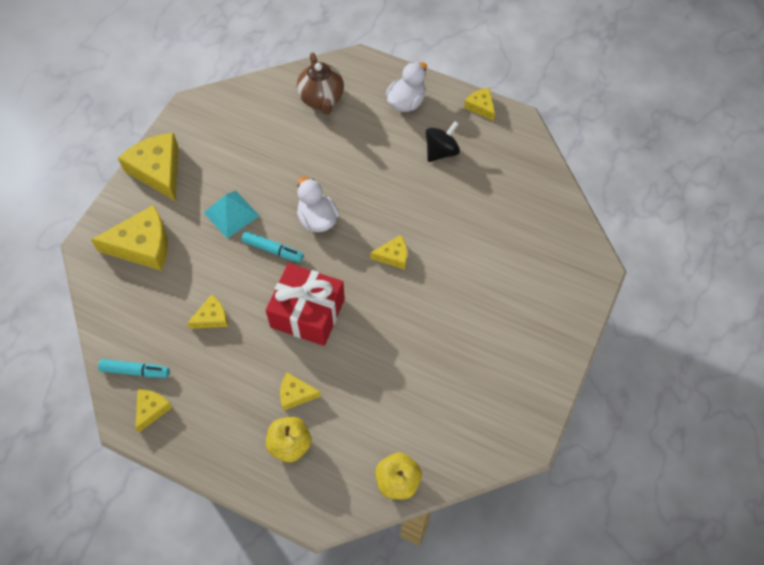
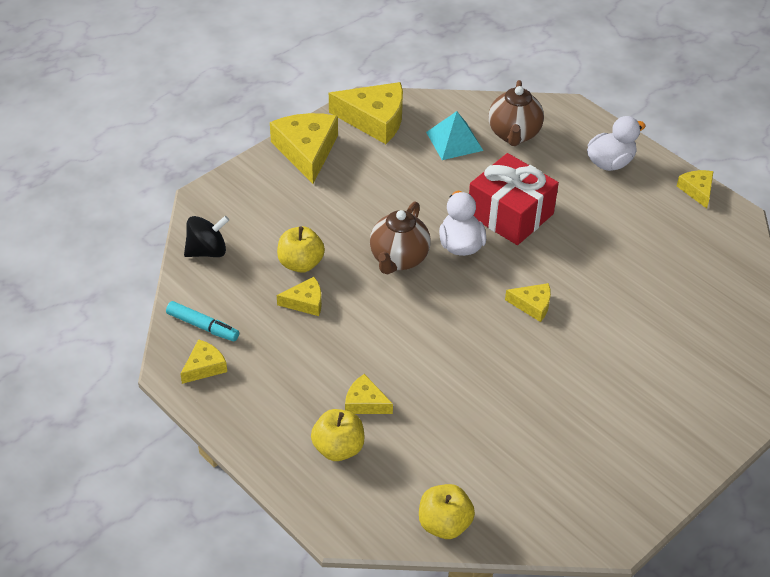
camera: 20 degrees right, 15 degrees down
(142, 245) = (260, 214): yellow cheese -> yellow cheese (374, 119)
(194, 281) = (300, 263): none -> yellow apple
(231, 214) = (367, 213): turquoise pyramid -> turquoise pyramid (454, 141)
(273, 250) = (398, 259): turquoise marker -> brown teapot
(307, 313) = (411, 330): red gift -> red gift (510, 214)
(441, 152) = (631, 221): black spinning top -> black spinning top (207, 251)

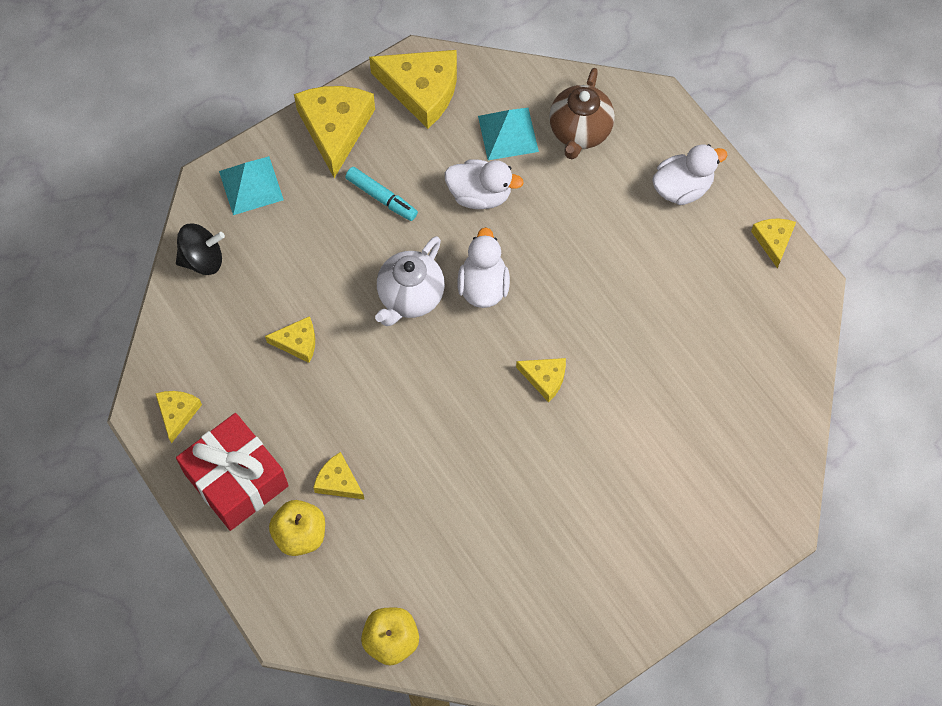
camera: 10 degrees right, 20 degrees up
(203, 326) = (183, 360): turquoise marker -> turquoise marker (381, 197)
(204, 367) = (177, 413): yellow cheese -> yellow cheese turned 45 degrees counterclockwise
(241, 196) = (251, 185): none -> turquoise pyramid
(300, 263) = (301, 289): yellow apple -> none
(398, 259) = (410, 297): brown teapot -> white teapot
(441, 183) = (480, 194): none -> white duck
(510, 214) = (548, 249): red gift -> red gift (236, 480)

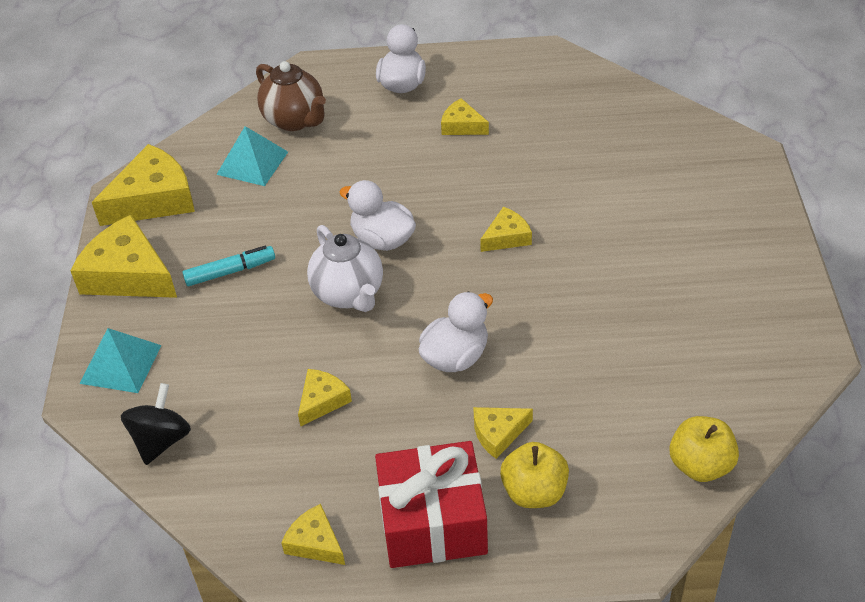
camera: 55 degrees left, 20 degrees down
(480, 194) = (292, 204): white duck -> white duck (455, 357)
(773, 241) = (494, 56): yellow cheese -> yellow cheese (462, 126)

